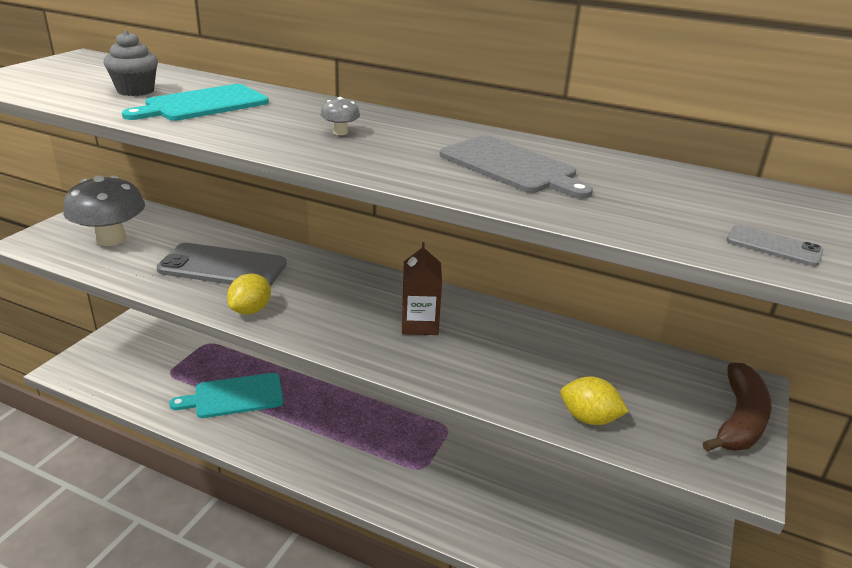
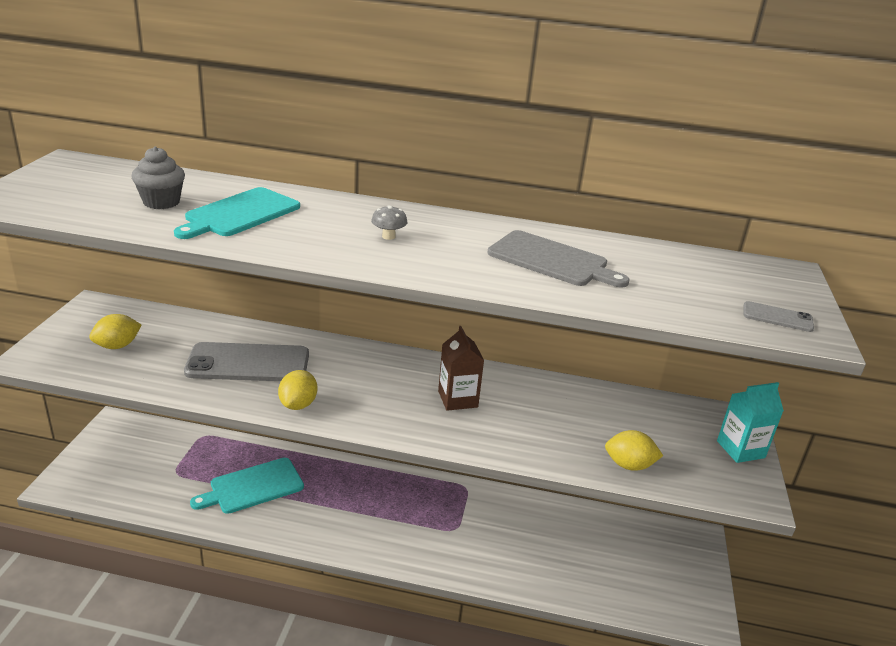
camera: 15 degrees left, 0 degrees up
(111, 239) = (117, 346): grey mushroom -> yellow lemon
(739, 420) = (740, 449): brown banana -> turquoise carton

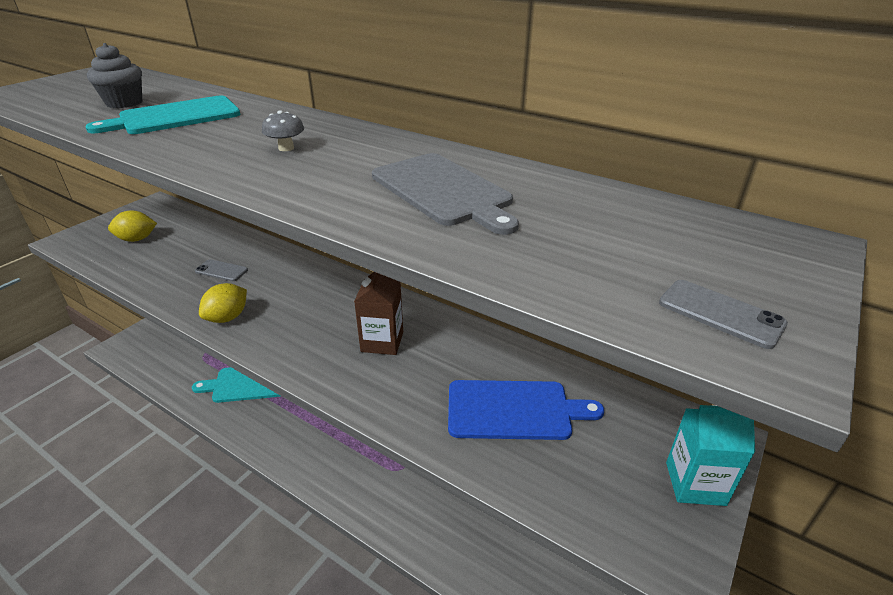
camera: 25 degrees right, 5 degrees up
(248, 363) = (221, 271): grey phone -> grey phone, size x0.44
(597, 429) = (514, 410): none -> blue cutting board
(629, 465) = (522, 468): yellow lemon -> none

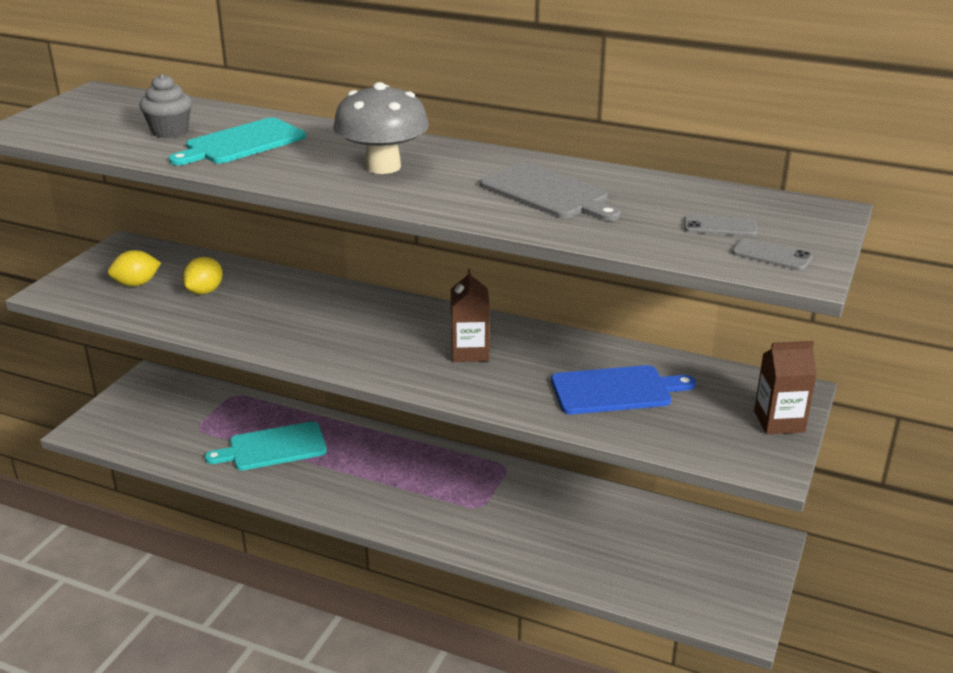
camera: 10 degrees left, 5 degrees down
(221, 271) = (260, 306): grey phone -> grey phone (720, 227)
(227, 317) = (298, 347): yellow lemon -> yellow lemon (205, 291)
(286, 148) = (383, 167): grey mushroom -> grey mushroom, size x2.47
(695, 483) = (779, 422): turquoise carton -> brown carton

